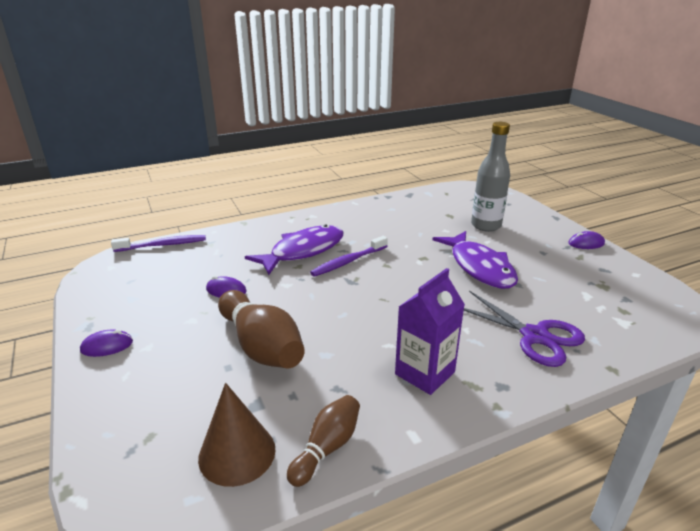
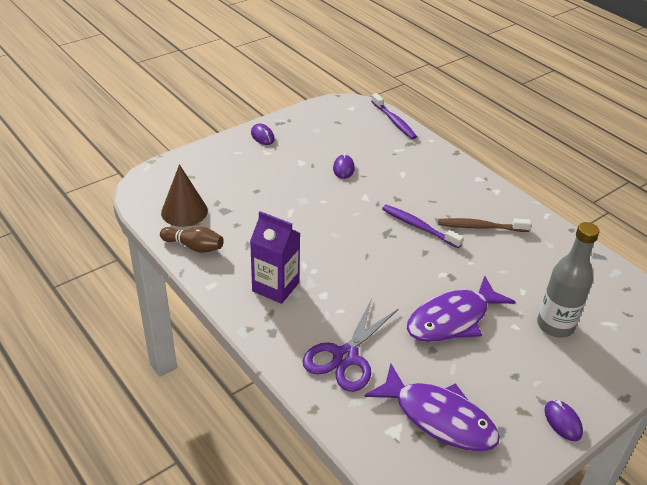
camera: 75 degrees right, 10 degrees up
(261, 346) = (282, 200): brown bowling pin -> none
(303, 251) = (423, 197): purple fish -> purple fish (439, 418)
(360, 232) = (481, 227): none -> brown toothbrush

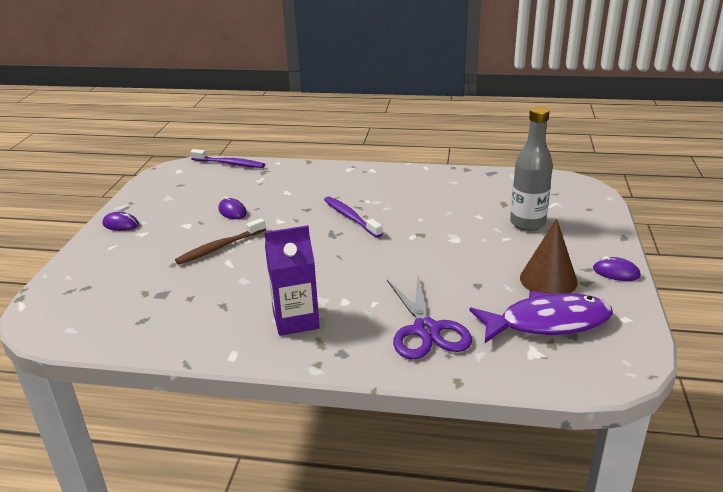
camera: 40 degrees left, 10 degrees down
(184, 211) = (119, 317): brown cone -> brown cone (548, 280)
(194, 247) = (171, 337): brown bowling pin -> none
(419, 227) = (351, 217): purple toothbrush -> purple toothbrush turned 60 degrees clockwise
(452, 319) = (461, 259): purple fish -> none
(481, 227) = (394, 195): brown toothbrush -> brown toothbrush (220, 247)

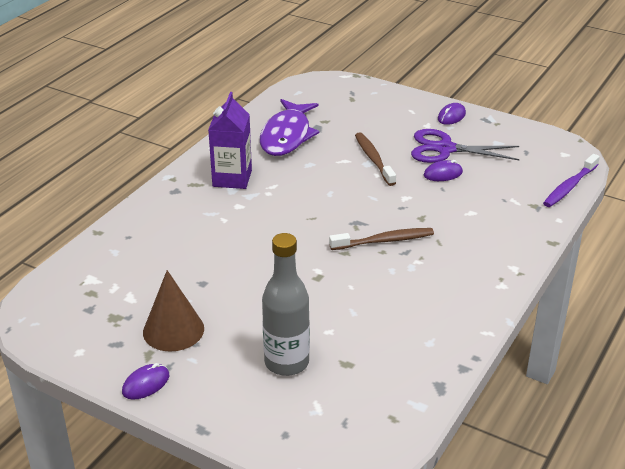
camera: 110 degrees right, 5 degrees up
(351, 217) = (384, 241): purple toothbrush -> brown toothbrush
(426, 330) = (166, 235): purple scissors -> purple scissors (445, 149)
(548, 322) = (116, 302): purple fish -> purple fish (287, 136)

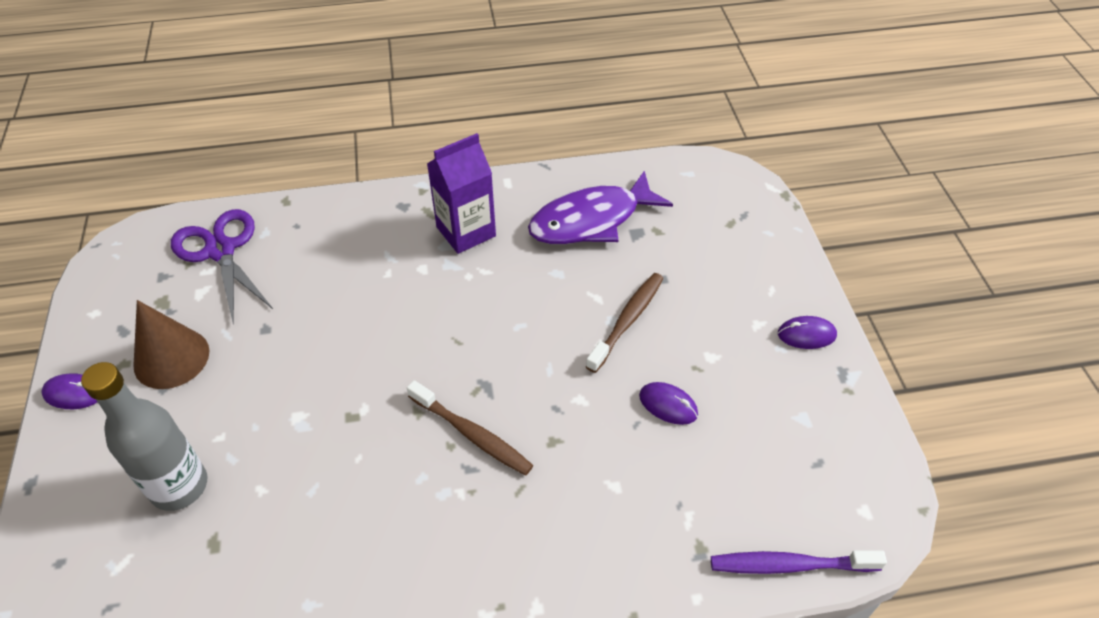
camera: 50 degrees right, 15 degrees up
(445, 149) = (725, 373): purple scissors -> purple scissors (221, 250)

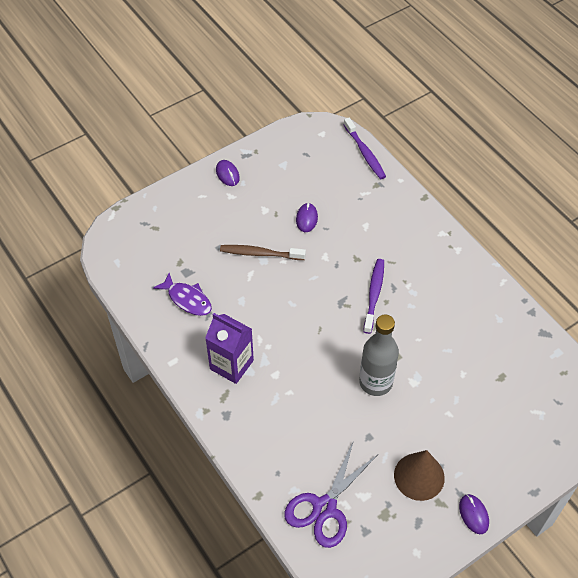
camera: 115 degrees left, 5 degrees up
(179, 486) = (486, 413): grey bottle -> grey bottle (375, 382)
(471, 434) = (374, 295): brown toothbrush -> purple toothbrush
(591, 220) = (187, 299): purple fish -> purple fish, size x0.63

